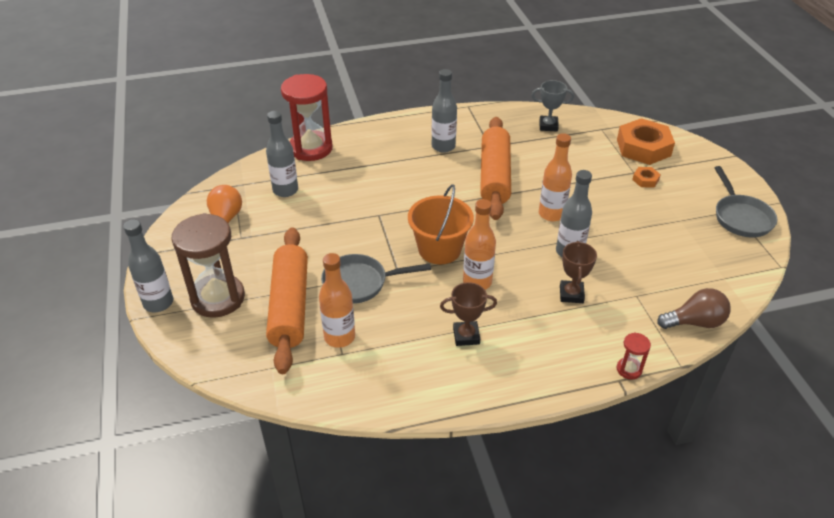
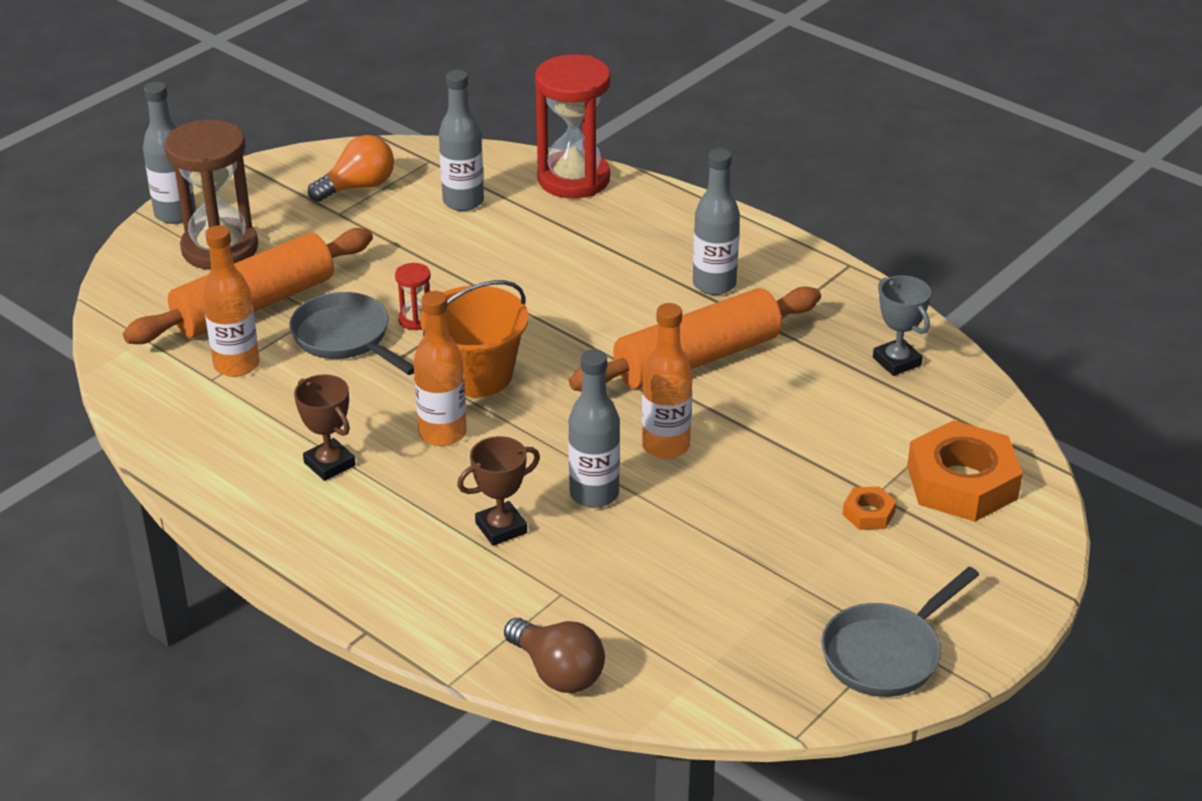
camera: 55 degrees right, 5 degrees down
(629, 369) = (395, 634): red hourglass -> red hourglass (416, 320)

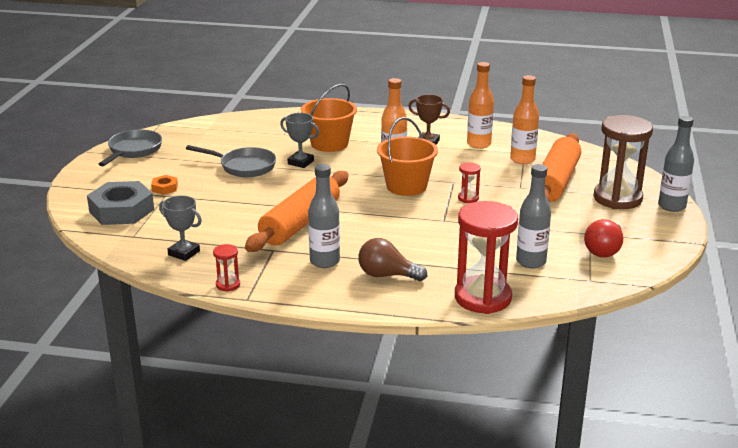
camera: 150 degrees right, 10 degrees down
(346, 338) = (490, 182): grey pan -> grey pan (244, 166)
(358, 187) = (604, 250): orange light bulb -> red light bulb
(501, 528) = (329, 144): brown trophy -> orange bucket
(557, 672) = (264, 117): brown light bulb -> brown light bulb (387, 275)
(594, 494) = (300, 162): grey bottle -> grey trophy
(665, 446) = (283, 185): orange bottle -> orange bottle (479, 144)
(862, 291) = (228, 285): none -> red hourglass
(961, 482) = (121, 210): orange nut -> grey nut

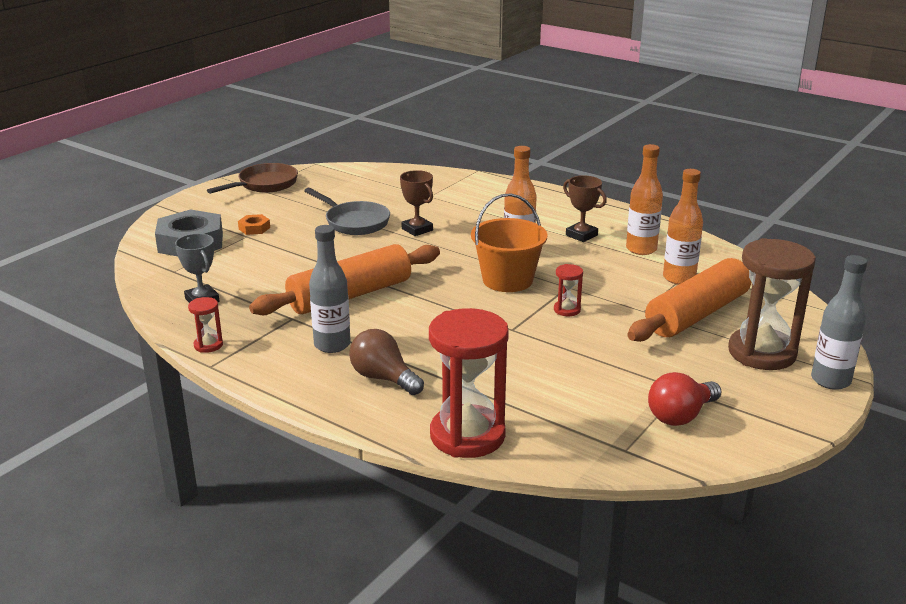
camera: 25 degrees right, 0 degrees up
(133, 150) = (264, 184): grey pan -> brown pan
(300, 162) = (417, 229): grey trophy -> brown trophy
(329, 144) = (468, 215): orange bucket -> none
(531, 262) = (570, 406): grey bottle -> none

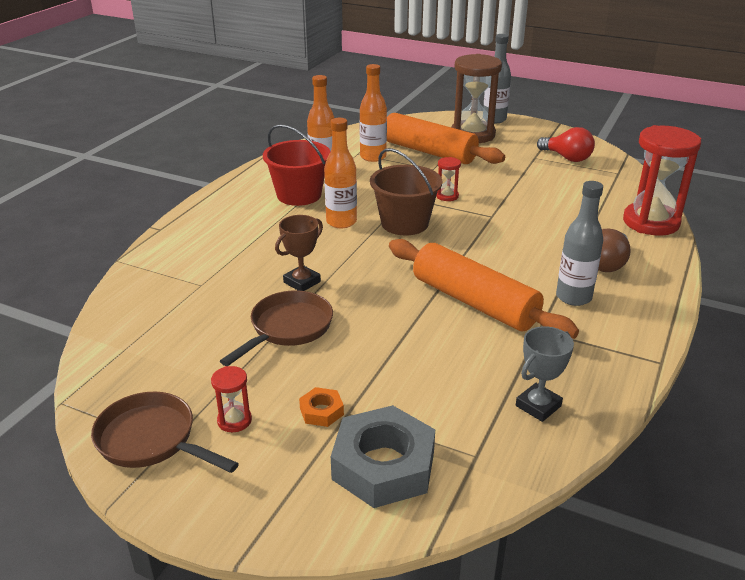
camera: 100 degrees left, 5 degrees up
(208, 345) = (627, 374): red hourglass -> red hourglass (234, 420)
(354, 222) = (287, 328): grey pan -> brown pan
(507, 280) = (404, 223): orange bucket -> brown bucket
(581, 235) = (299, 195): brown trophy -> red bucket

